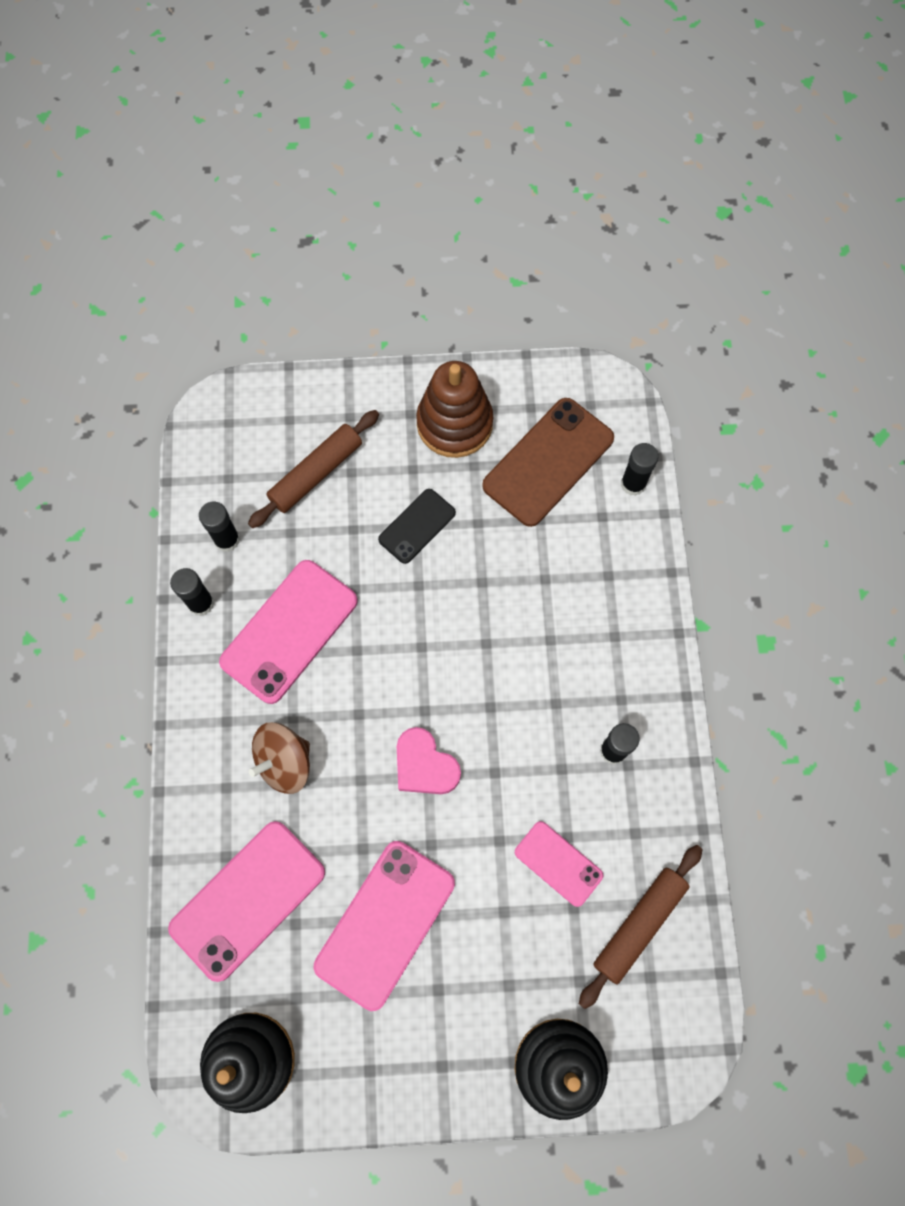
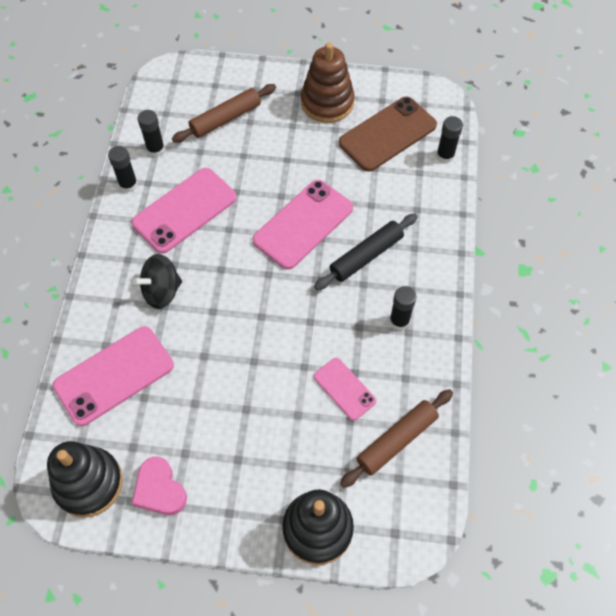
camera: 10 degrees right, 10 degrees down
(284, 762) = (162, 291): brown spinning top -> black spinning top
(385, 924) = (209, 408): pink phone -> pink phone (303, 224)
(417, 526) = (288, 160): black phone -> none
(424, 765) = (260, 309): pink heart -> pink heart (159, 489)
(552, 660) = (366, 256): none -> black rolling pin

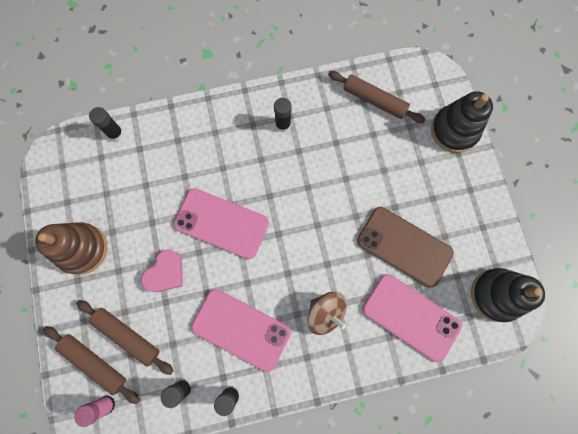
camera: 110 degrees left, 15 degrees up
(159, 489) = (477, 242): pink heart -> pink heart (165, 273)
(162, 291) = (325, 313): black spinning top -> brown spinning top
(173, 90) = (106, 404): none -> pink glue stick
(214, 90) = (94, 363): none -> brown rolling pin
(344, 389) = (351, 145): pink phone -> none
(366, 256) = (235, 165): black rolling pin -> none
(387, 134) = (105, 185): brown phone -> brown phone (404, 246)

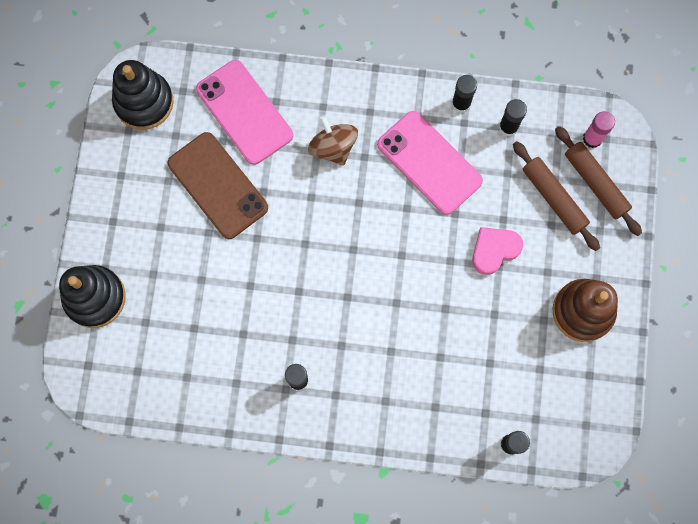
camera: 160 degrees left, 0 degrees up
(221, 223) = (413, 284): pink phone -> none
(374, 100) = (173, 371): brown rolling pin -> none

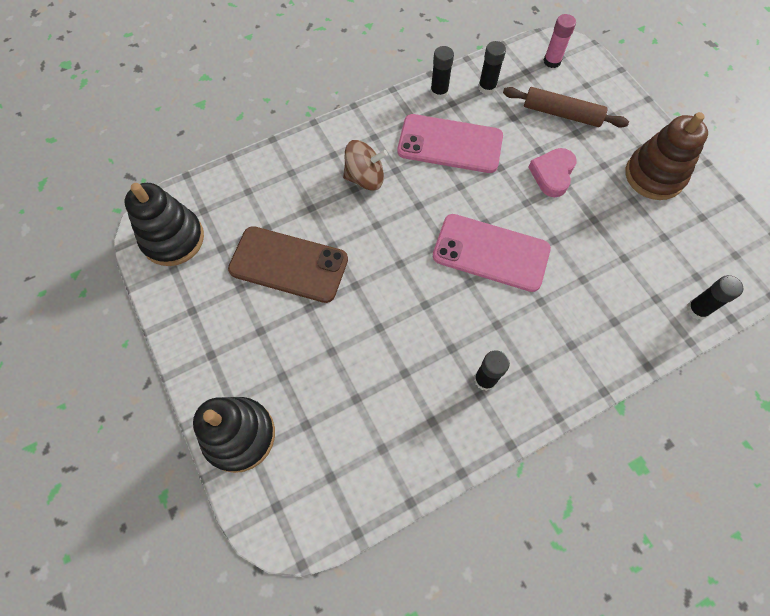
camera: 35 degrees left, 10 degrees down
(244, 112) = (270, 195): pink phone -> pink phone (491, 252)
(333, 147) = (365, 178): brown spinning top -> brown spinning top turned 150 degrees clockwise
(595, 183) = (581, 87): brown rolling pin -> none

